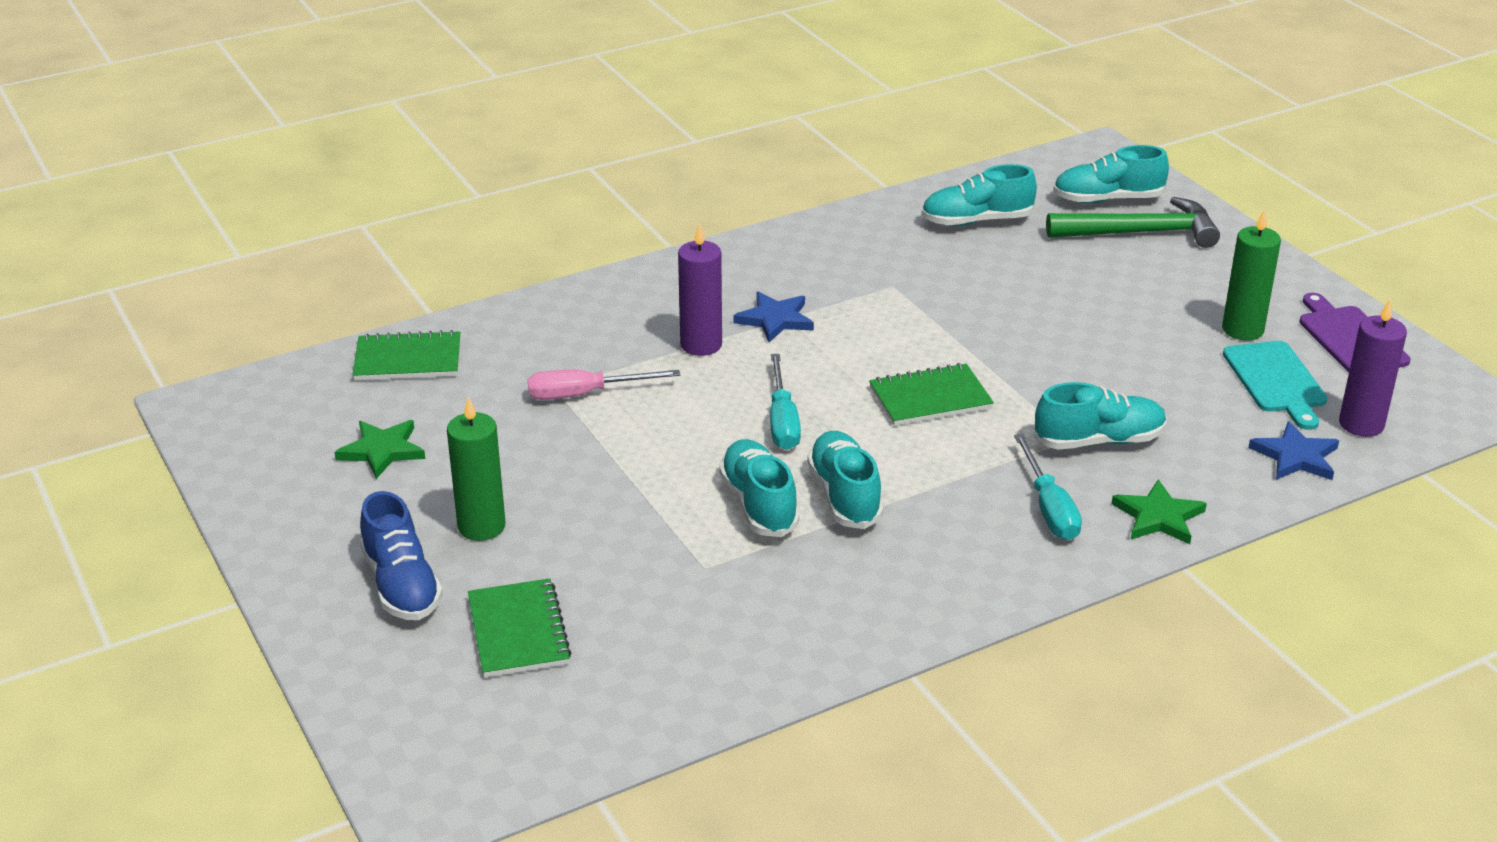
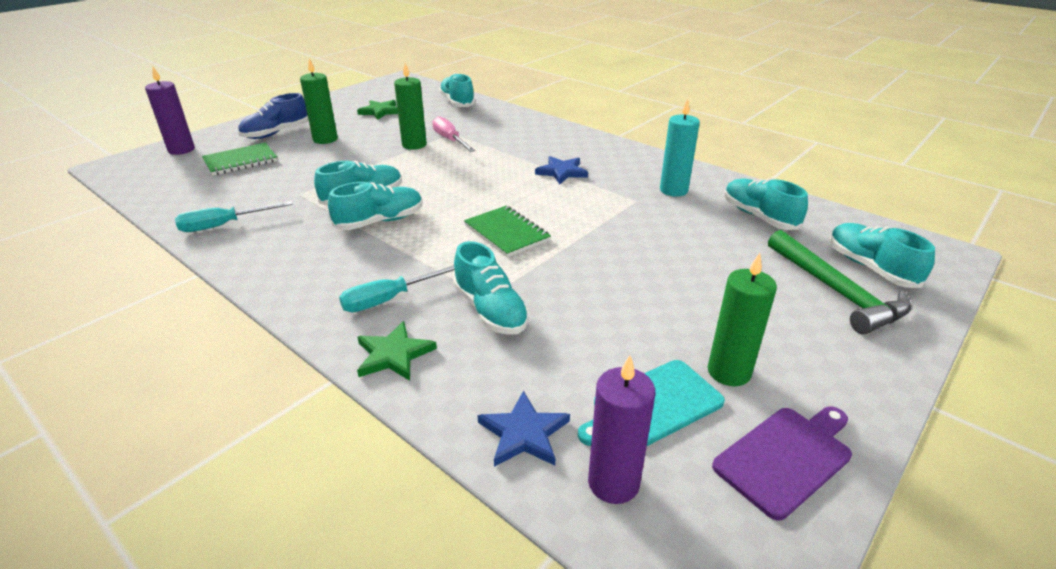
camera: 70 degrees right, 0 degrees up
(408, 360) = (457, 102): green notebook -> turquoise shoe
(580, 432) = (414, 145): none -> green candle
(701, 345) = (518, 158): purple candle -> purple candle (181, 150)
(782, 421) = (452, 191): turquoise screwdriver -> turquoise screwdriver (224, 225)
(880, 253) = (673, 190): none -> turquoise candle

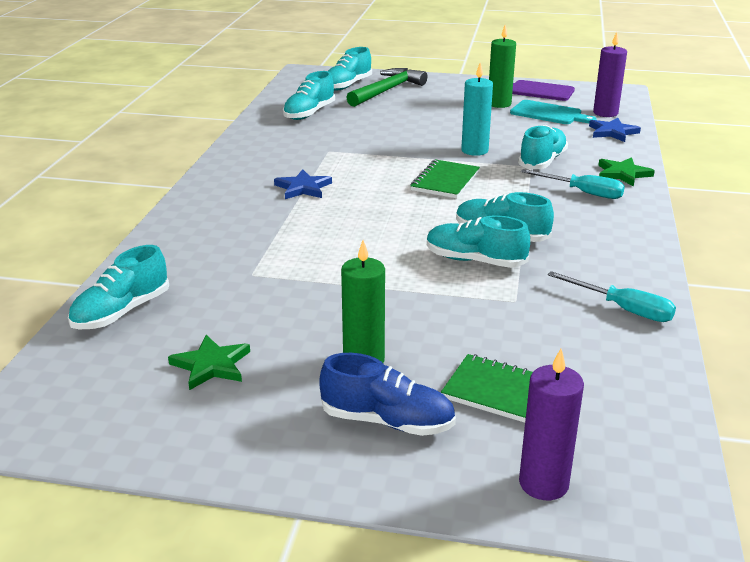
camera: 120 degrees left, 5 degrees down
(414, 145) = (314, 285): green candle -> none
(450, 140) = (276, 267): pink screwdriver -> none
(673, 190) = (293, 142): turquoise candle -> turquoise candle (474, 150)

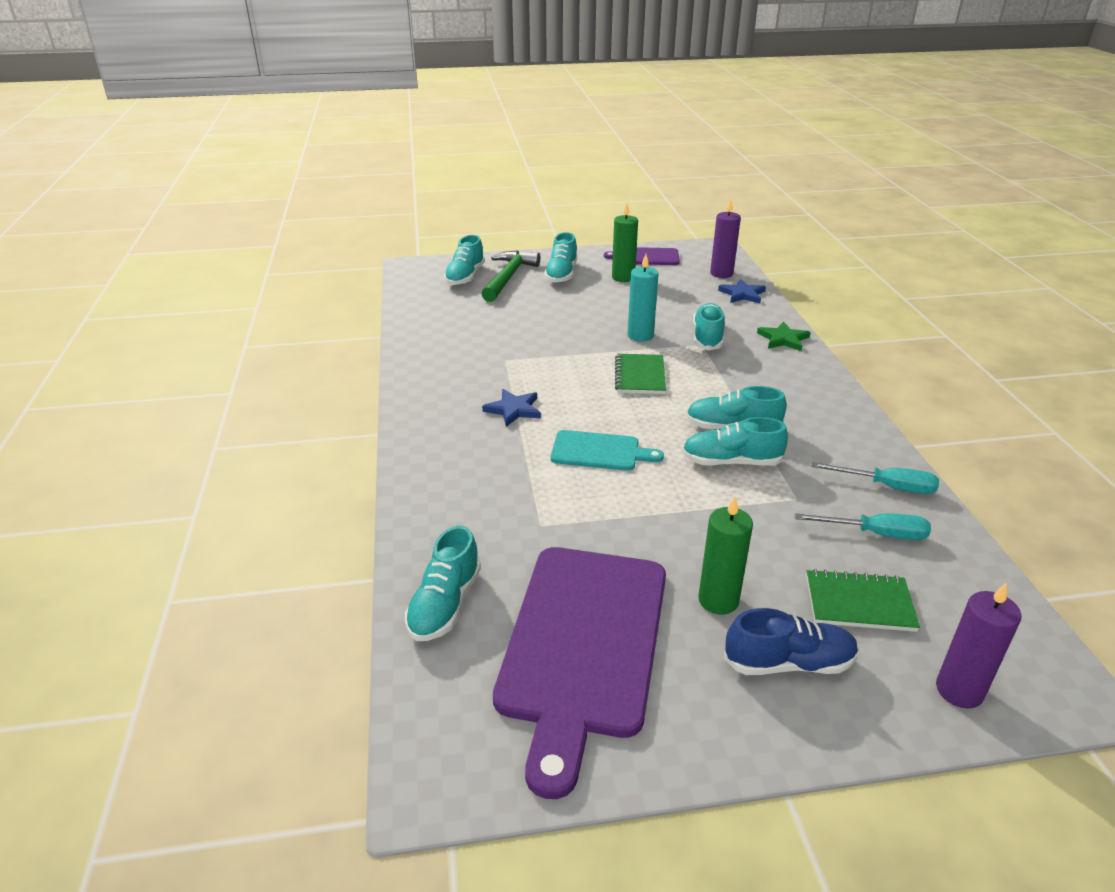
camera: 20 degrees left, 5 degrees up
(211, 365) = (583, 645): green star -> purple cutting board
(309, 113) = (452, 317): turquoise shoe -> turquoise shoe (561, 274)
(549, 113) = (674, 282): turquoise cutting board -> turquoise cutting board (599, 451)
(583, 192) = (766, 366): turquoise screwdriver -> turquoise screwdriver (875, 534)

